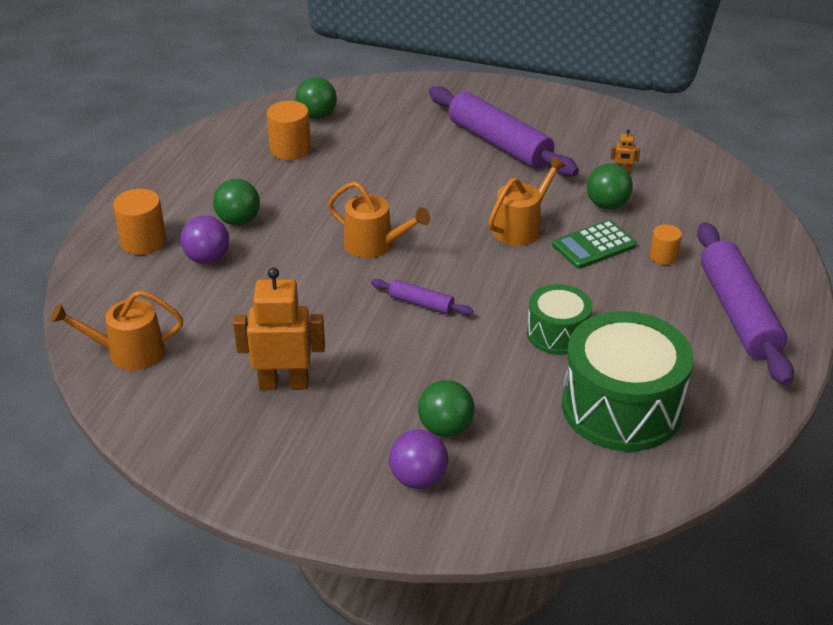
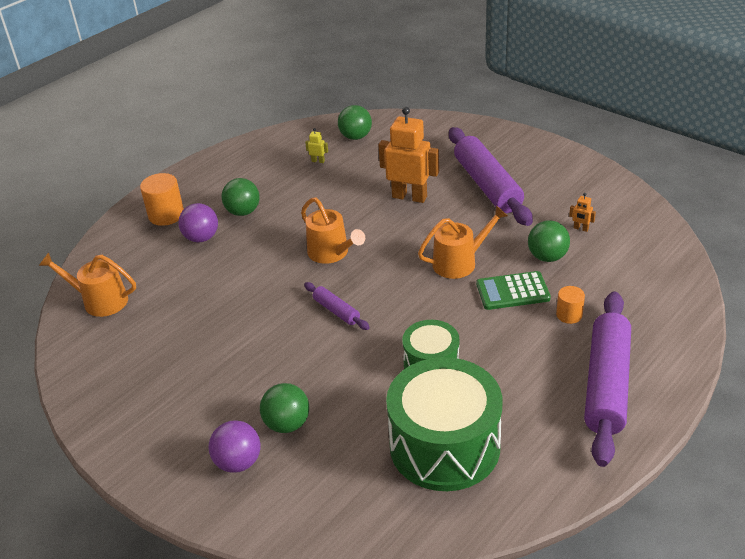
camera: 25 degrees right, 0 degrees up
(284, 384) = (190, 353): orange robot -> orange robot (409, 197)
(290, 149) = (318, 161): orange cylinder -> yellow robot

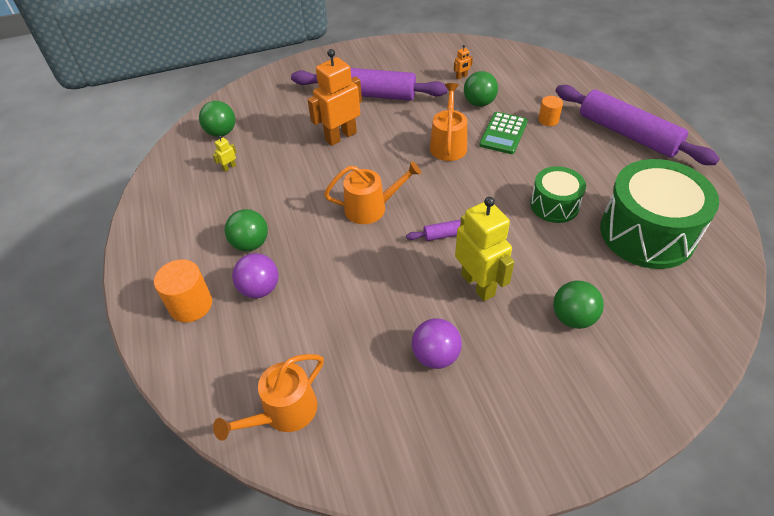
camera: 60 degrees left, 10 degrees up
(238, 462) = (603, 369): purple ball -> purple ball (435, 356)
(286, 350) = (478, 284): none -> yellow robot

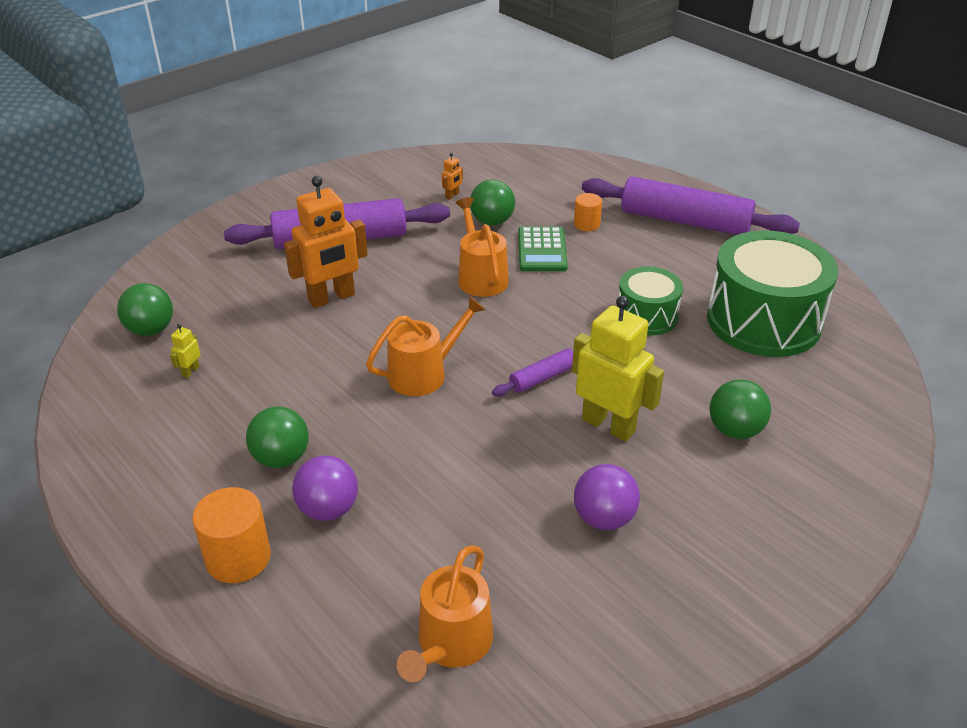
camera: 25 degrees left, 10 degrees down
(340, 136) = (331, 298): orange robot -> orange robot turned 150 degrees counterclockwise

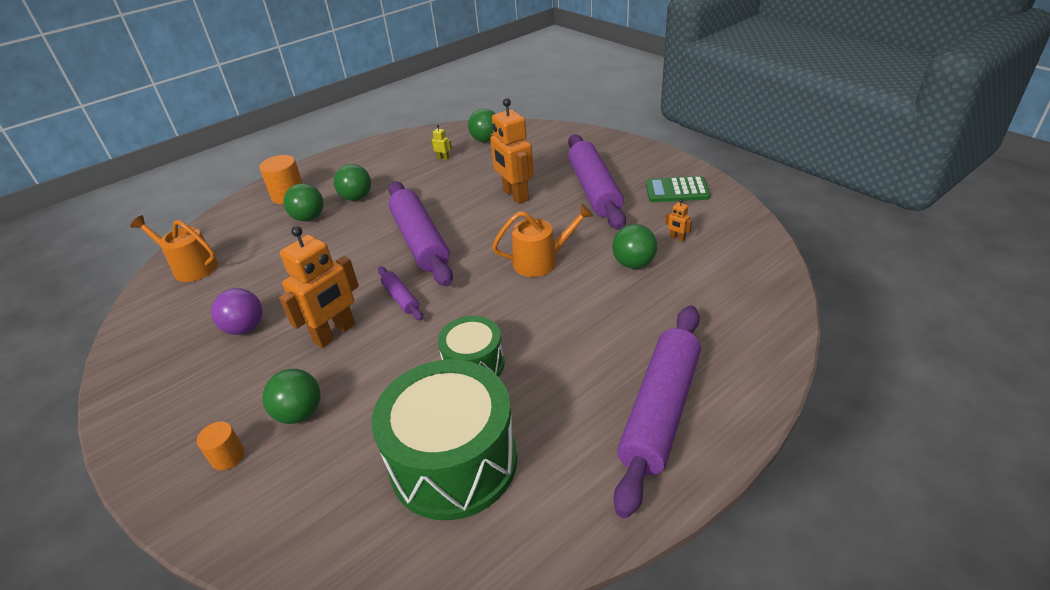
camera: 95 degrees right, 0 degrees up
(328, 509) = (309, 218): purple ball -> green ball
(423, 373) = (420, 241): orange watering can -> purple rolling pin
(542, 250) = (586, 295): green calculator -> green calculator (677, 190)
(586, 224) = (639, 326): orange cylinder -> orange cylinder (228, 456)
(608, 425) = (335, 333): yellow robot -> orange robot

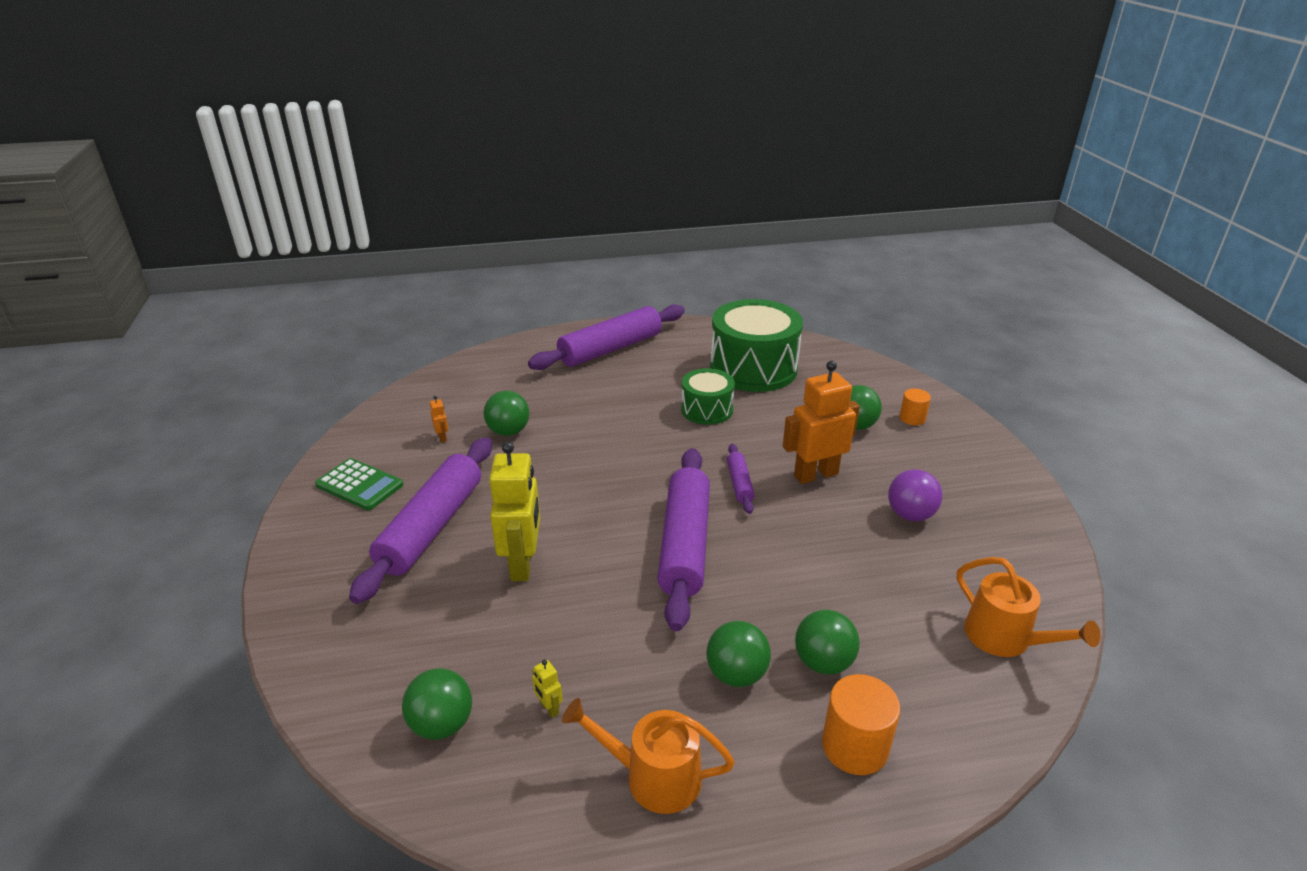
camera: 155 degrees left, 5 degrees down
(515, 195) = (523, 564): orange robot -> yellow robot
(541, 261) = (581, 466): orange watering can -> orange watering can (654, 777)

